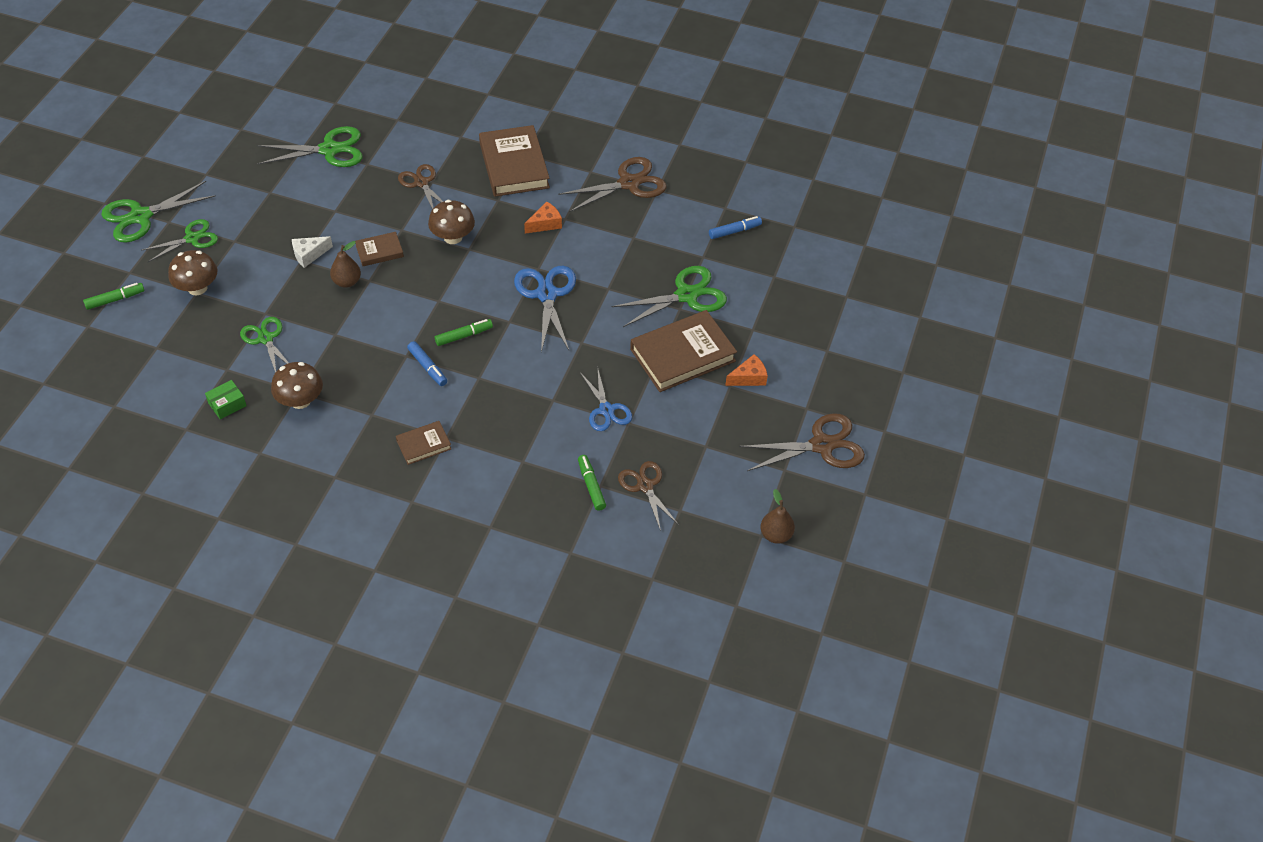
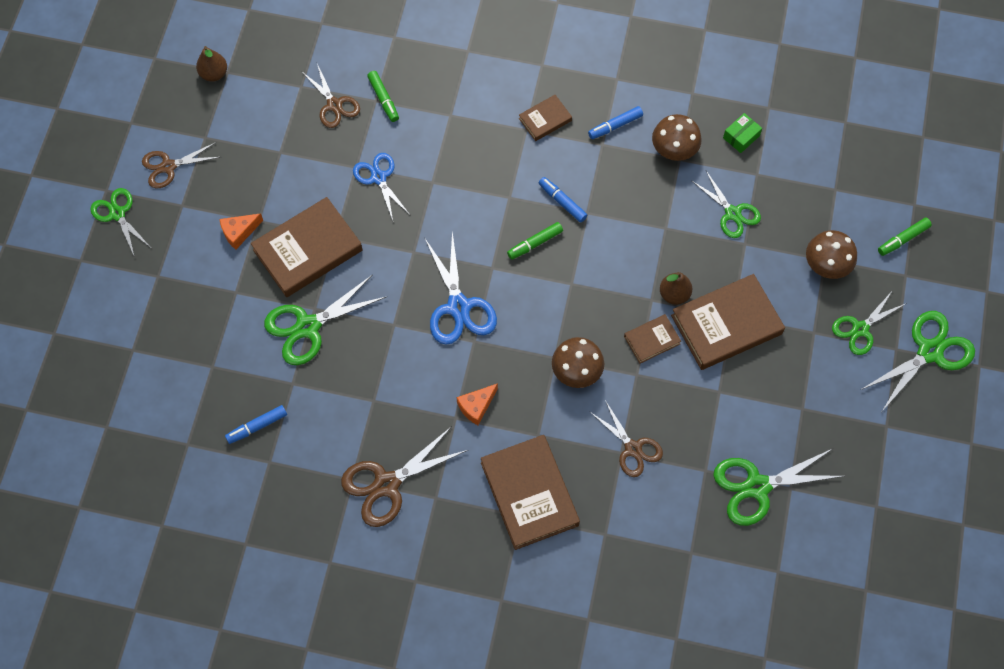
camera: 175 degrees right, 15 degrees up
(309, 255) = (726, 325): white cheese -> brown book
(352, 430) = (615, 126): none -> blue marker
(821, 445) = (168, 166): brown scissors -> brown scissors, size x0.66
(870, 408) = (117, 214): none -> green scissors

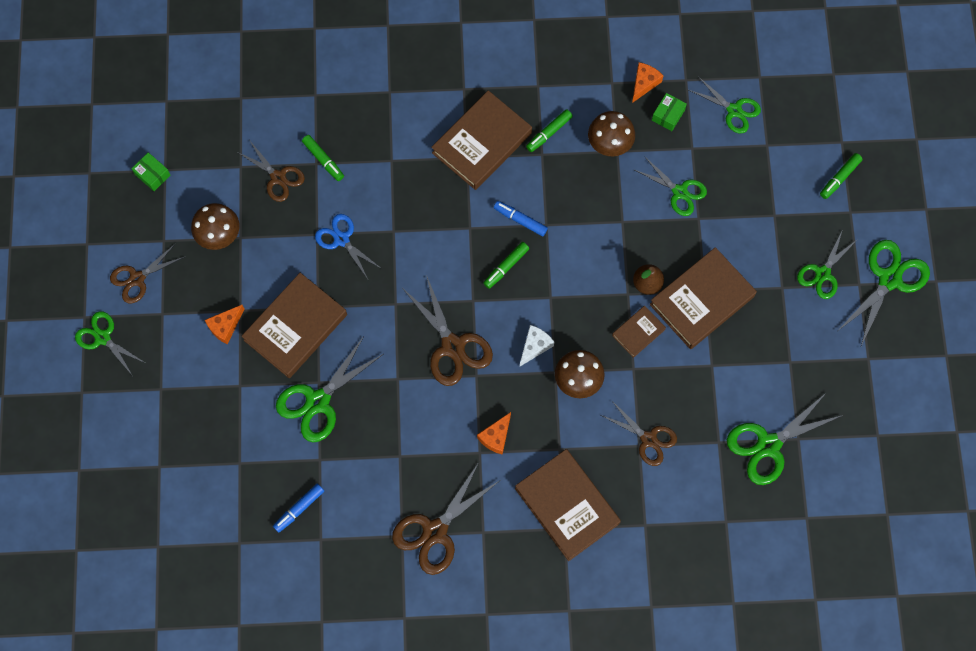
camera: 15 degrees left, 5 degrees up
(214, 74) = (152, 174): brown pear -> green box
(458, 307) = (452, 346): blue scissors -> brown scissors
(542, 327) = (535, 346): none -> white cheese
(545, 119) = (482, 143): brown book -> brown book, size x1.98
(615, 126) = (549, 133): blue marker -> green marker
(725, 101) = (644, 83): none -> orange cheese
(810, 148) = (734, 110): none -> green scissors
(826, 265) = (777, 220): brown mushroom -> brown mushroom (219, 234)

